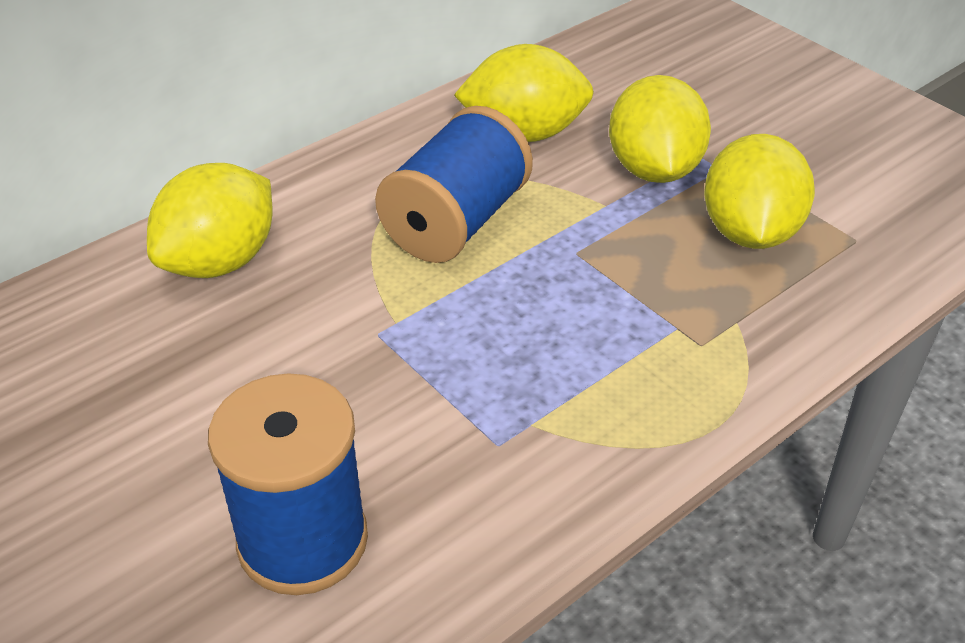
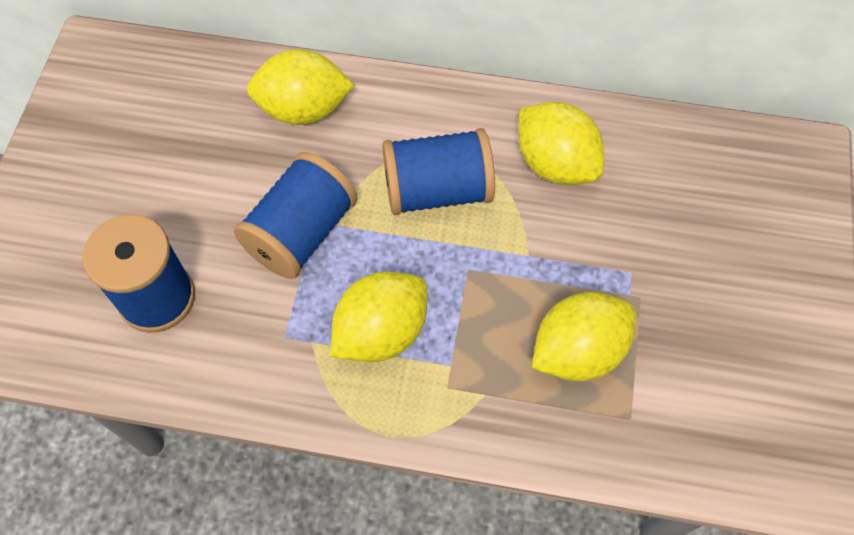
camera: 50 degrees right, 20 degrees up
(377, 352) = (301, 233): none -> blue spool
(654, 169) = (589, 258): yellow lemon -> yellow lemon (381, 332)

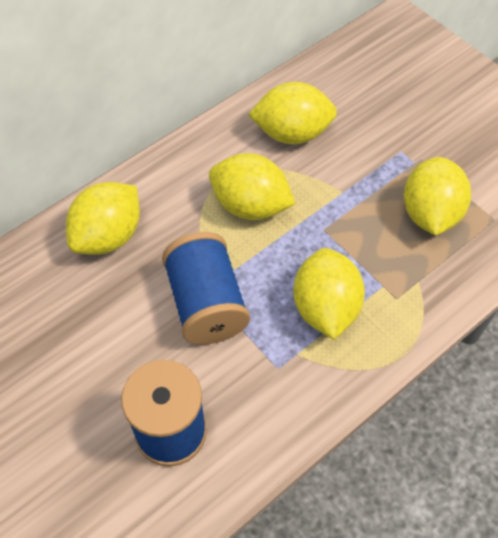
camera: 50 degrees left, 5 degrees down
(437, 190) = (250, 206): blue spool -> yellow lemon

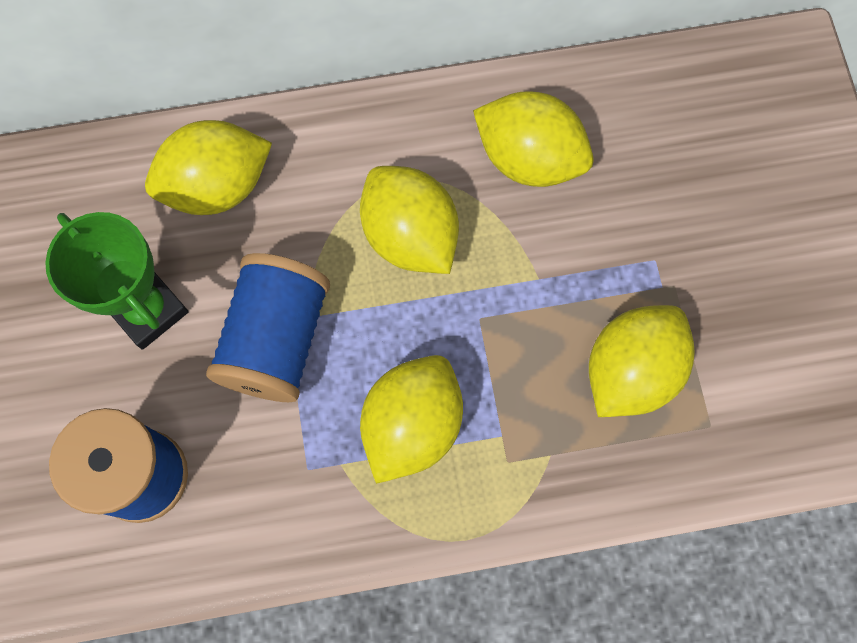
camera: 30 degrees right, 15 degrees up
(108, 329) = (148, 310): none -> green trophy

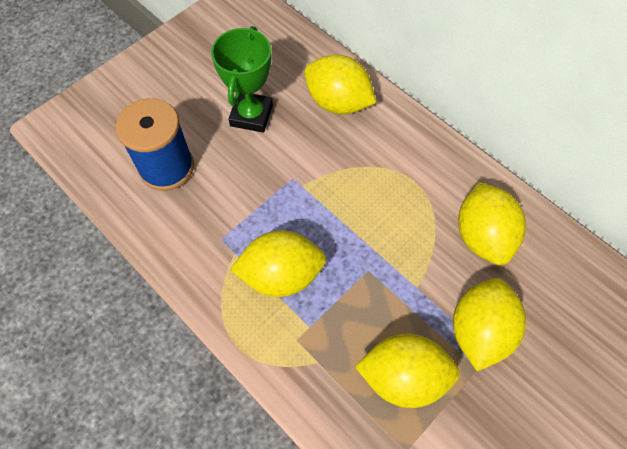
camera: 55 degrees right, 10 degrees down
(276, 340) = (279, 180): blue spool -> none
(410, 236) = (386, 205): yellow lemon -> yellow lemon (479, 331)

